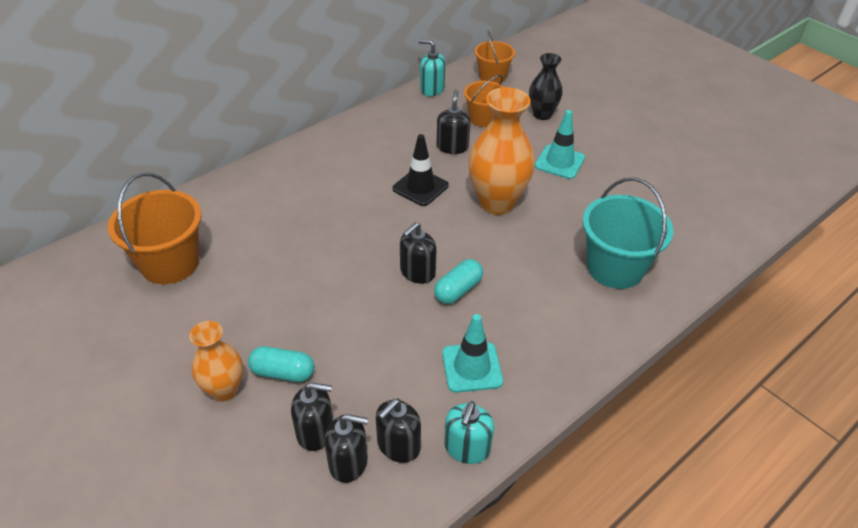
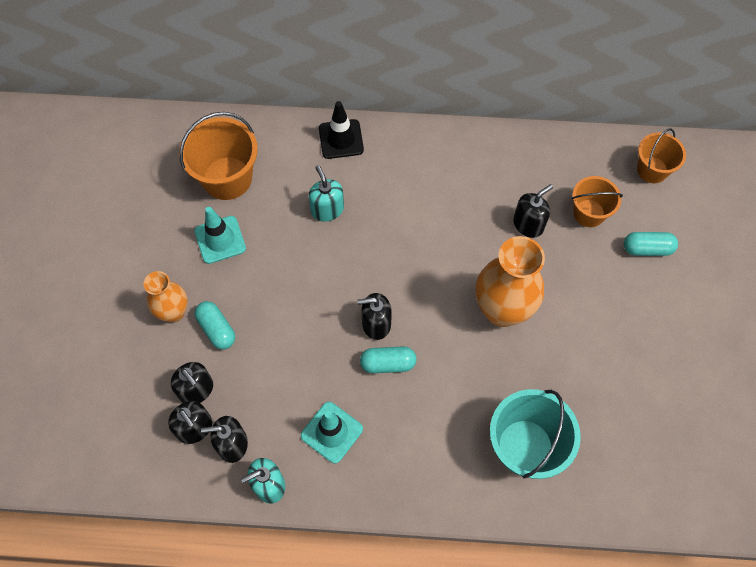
camera: 45 degrees right, 20 degrees up
(420, 187) = (459, 246): black traffic cone -> black traffic cone (341, 139)
(432, 89) = (580, 145): turquoise soap dispenser -> turquoise soap dispenser (327, 209)
(542, 114) = (647, 249): black vase -> turquoise capsule
(559, 162) = (601, 312): turquoise traffic cone -> turquoise traffic cone (220, 240)

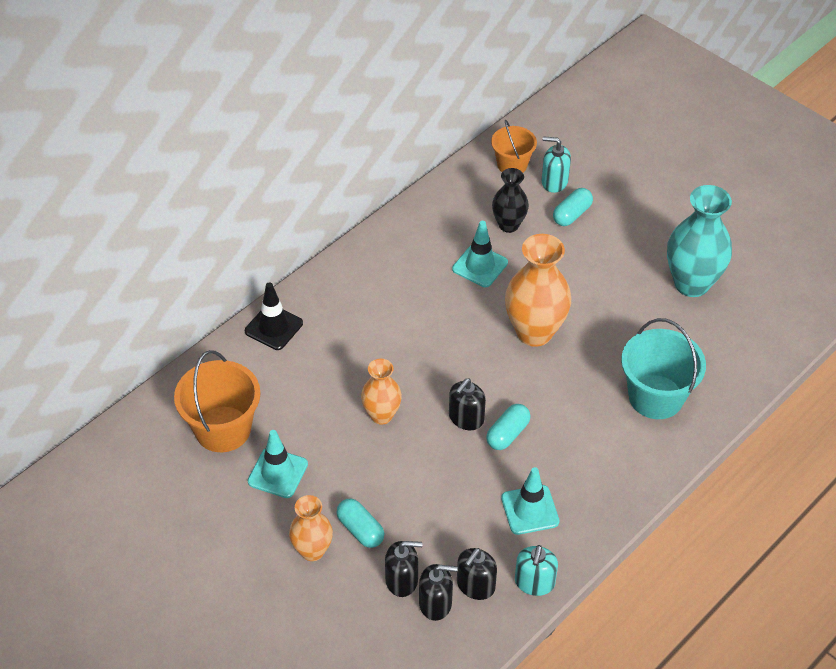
camera: 50 degrees left, 15 degrees down
(217, 329) = (360, 530): turquoise capsule -> turquoise capsule turned 45 degrees clockwise
(327, 209) = (329, 380): turquoise soap dispenser -> turquoise soap dispenser (554, 182)
(327, 266) = (381, 415): none -> orange vase
(528, 224) = (480, 266): black soap dispenser -> turquoise traffic cone
(589, 213) = (508, 225): orange bucket -> black vase
(669, 390) = (691, 283): none -> turquoise vase

